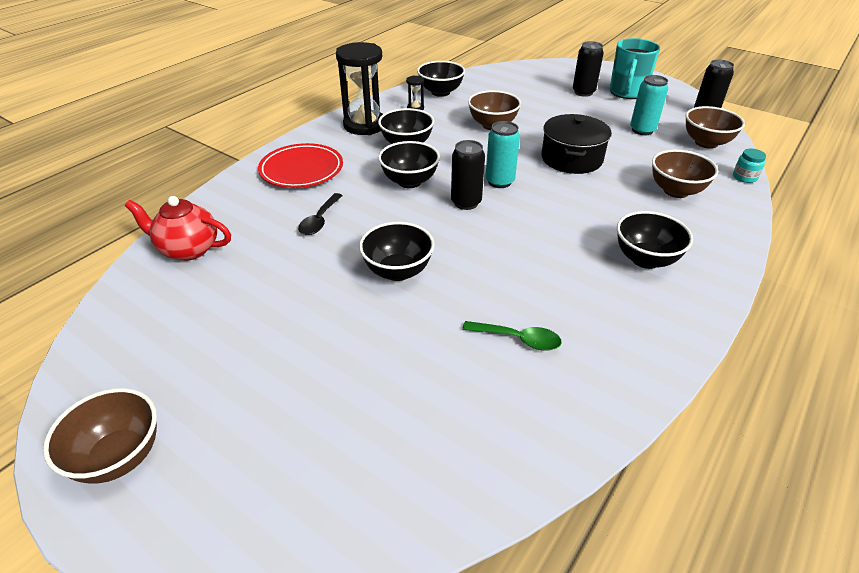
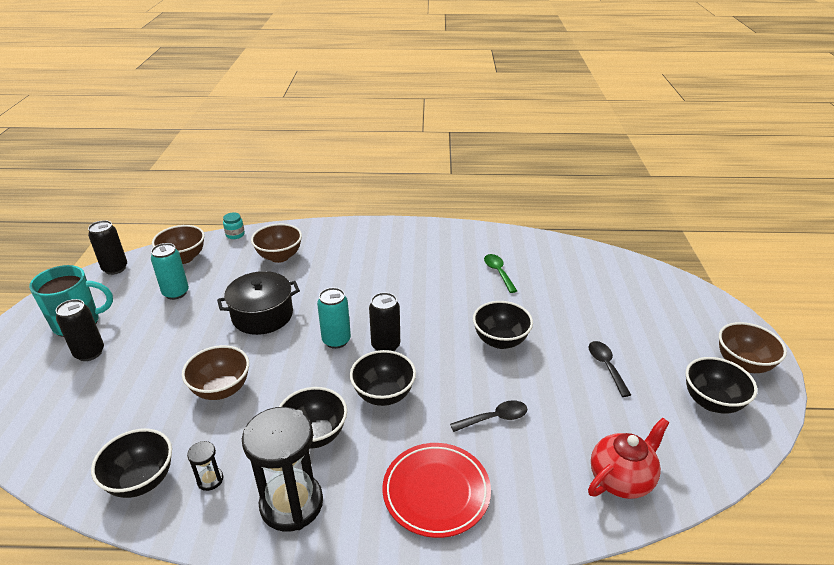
camera: 125 degrees left, 5 degrees down
(188, 249) = (621, 479): red teapot -> red teapot turned 105 degrees counterclockwise
(278, 324) = (606, 366): none -> black spoon
(645, 259) = (378, 251): black bowl -> black bowl (711, 402)

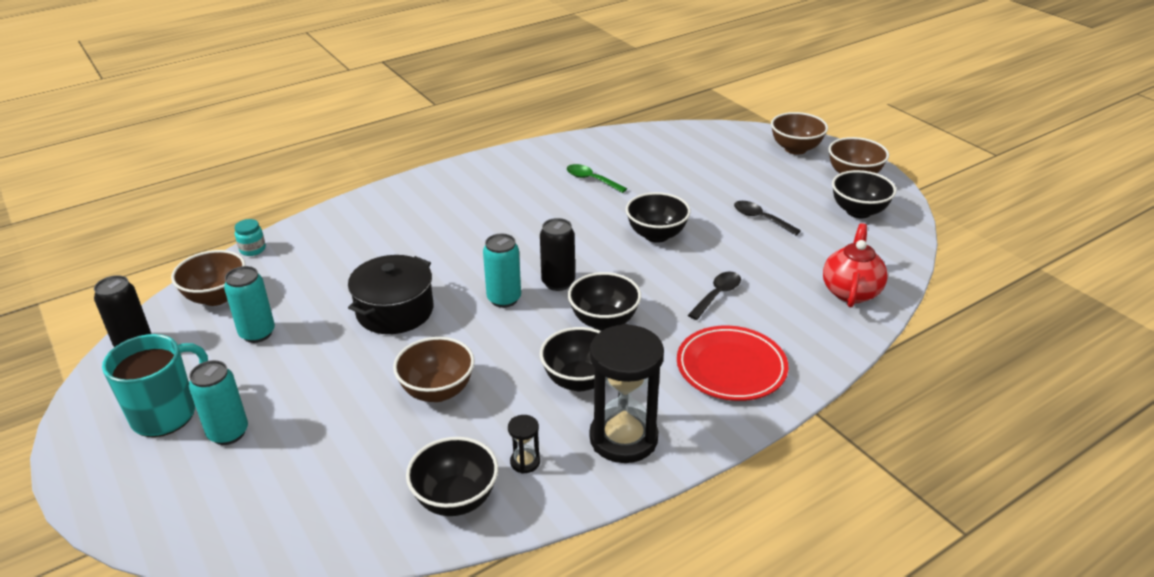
camera: 35 degrees left, 0 degrees up
(89, 353) = (228, 433): black can -> turquoise can
(279, 256) = (340, 250): brown bowl -> brown bowl (795, 149)

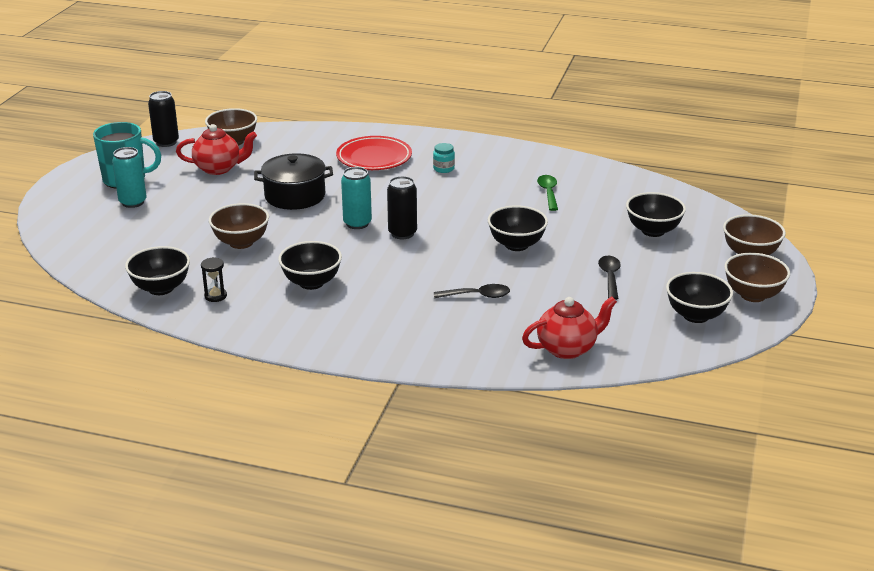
camera: 50 degrees right, 5 degrees down
(252, 249) = (290, 128): turquoise jar -> turquoise jar (443, 169)
(257, 333) = (219, 168): turquoise can -> red teapot
(604, 321) = (384, 266): black bowl -> black bowl (653, 231)
(623, 438) = (276, 319): black hourglass -> none
(731, 368) = (399, 331): red plate -> red plate (374, 158)

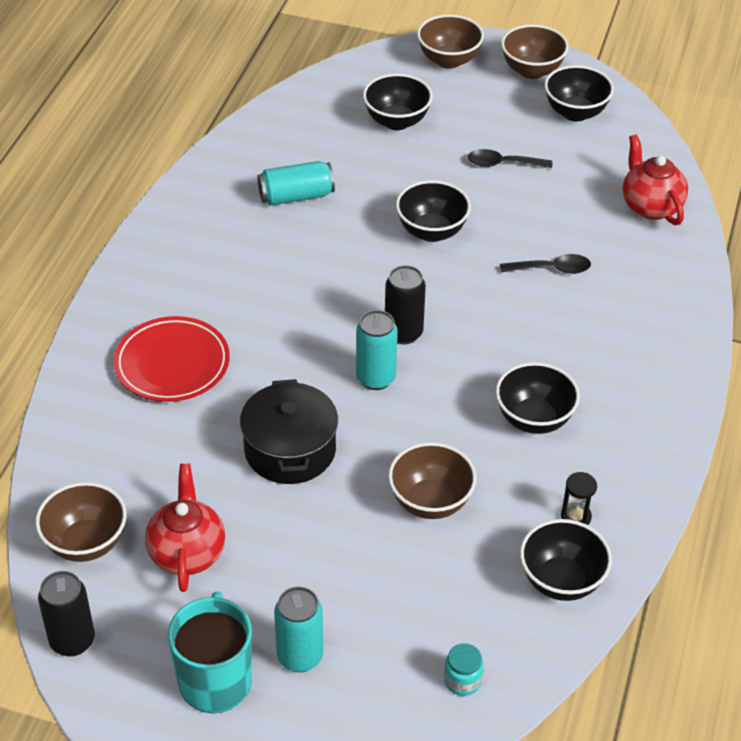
camera: 90 degrees left, 15 degrees up
(443, 169) = (216, 290): turquoise jar -> turquoise jar (462, 680)
(477, 296) = (552, 269): black spoon -> black spoon turned 90 degrees clockwise
(548, 193) = (296, 196): green spoon -> turquoise can

